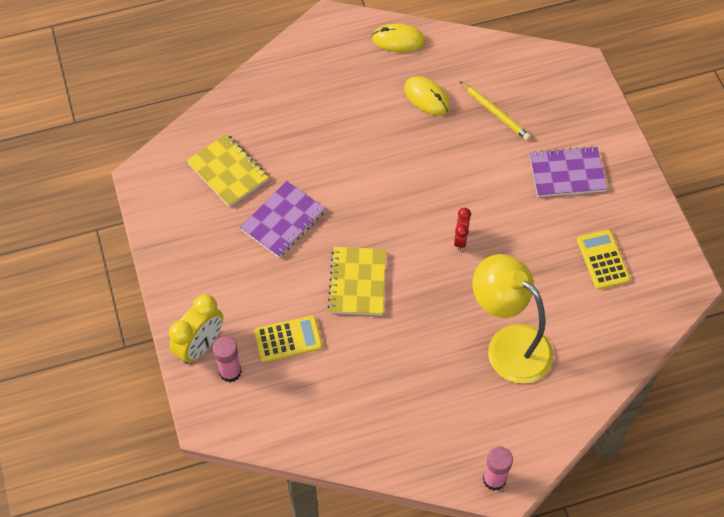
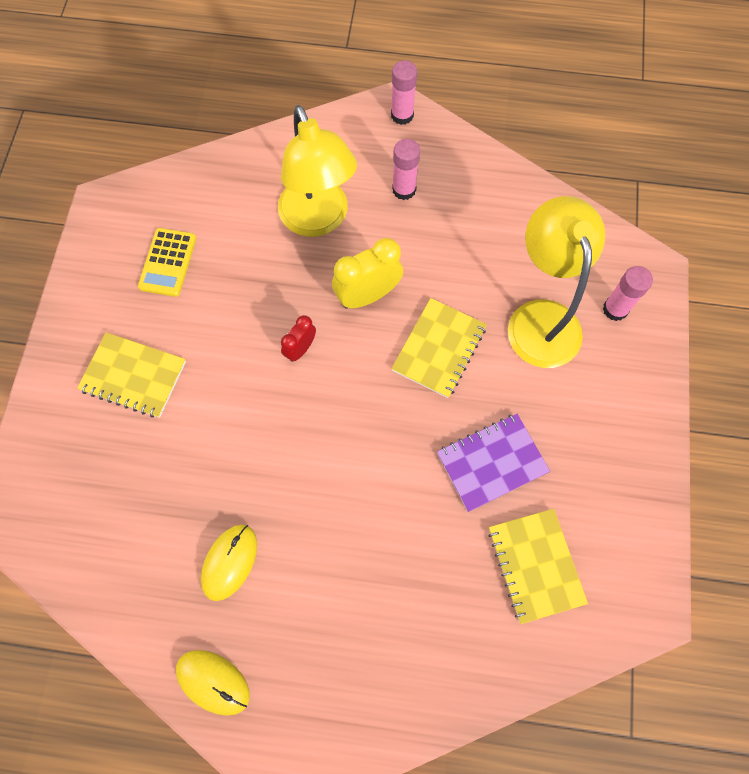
camera: 155 degrees left, 10 degrees up
(200, 346) = (639, 349): yellow clock -> yellow clock (367, 295)
(288, 339) = (541, 318): yellow calculator -> yellow lamp
(427, 97) = (229, 562): yellow mouse -> yellow mouse turned 45 degrees clockwise
(453, 403) = (404, 189): none -> pink glue stick
(495, 112) = (159, 497): yellow pencil -> none
(567, 173) = (133, 376): purple notebook -> yellow notebook

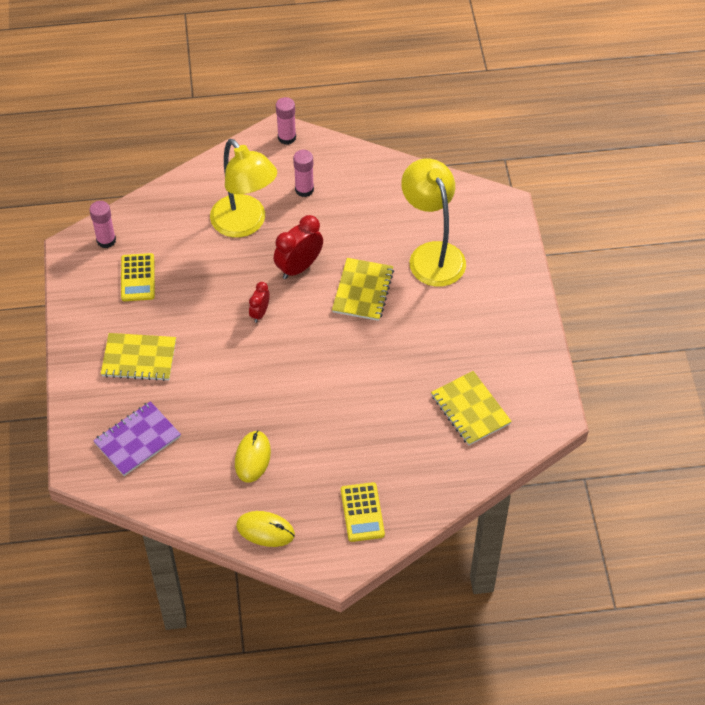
camera: 15 degrees left, 15 degrees down
(349, 690) = (362, 512): none -> yellow calculator
(367, 295) = (299, 267): yellow clock -> red clock
(491, 462) = (422, 354): purple notebook -> purple notebook (137, 440)
(615, 309) = (485, 237): pink glue stick -> pink glue stick (106, 240)

